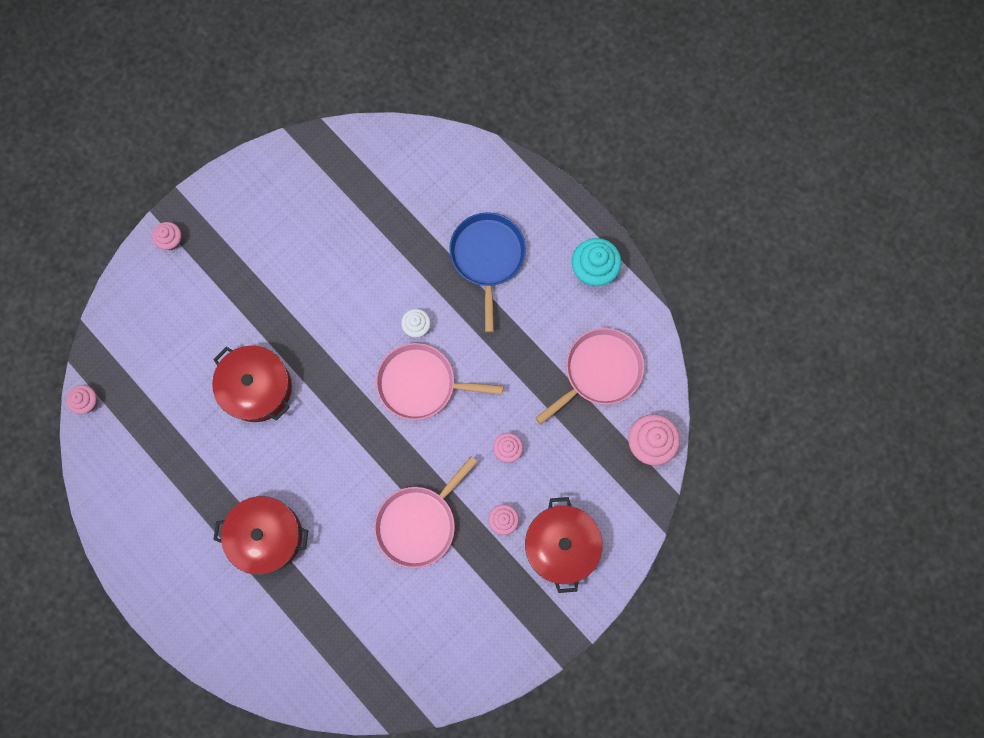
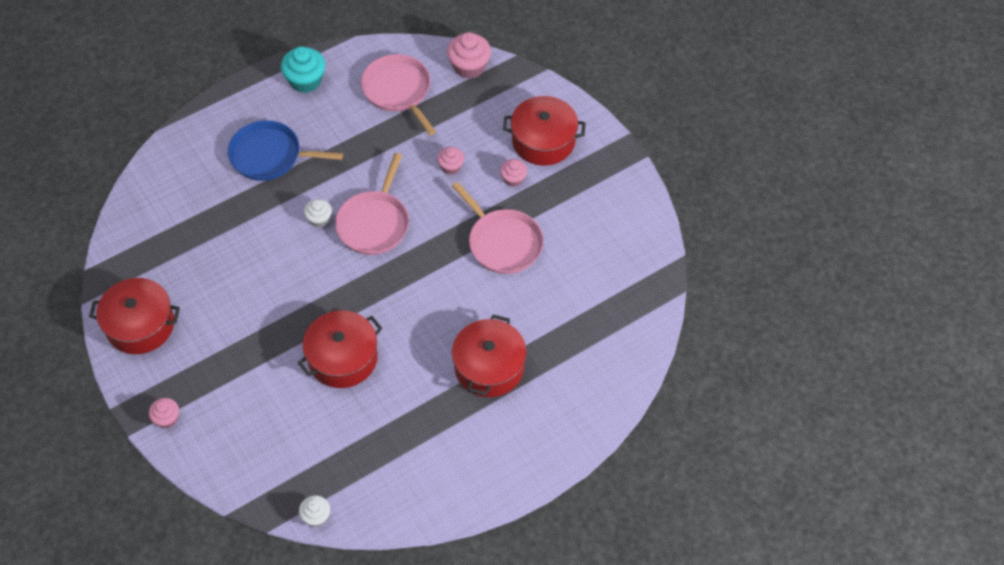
camera: 80 degrees left, 20 degrees down
(87, 402) = (316, 516): pink cupcake -> white cupcake
(267, 187) = (140, 325): none -> red pot

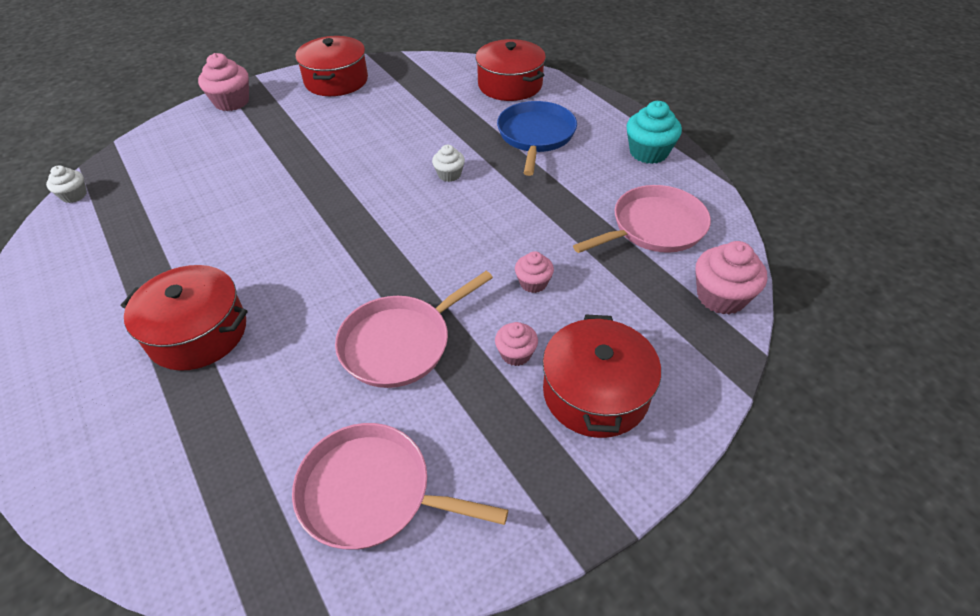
camera: 90 degrees right, 10 degrees down
(167, 418) = (231, 102): pink cupcake -> pink cupcake, size x1.69
(342, 358) = (258, 202): red pot -> red pot (510, 85)
(374, 223) = (441, 217): pink pan -> pink pan (372, 492)

